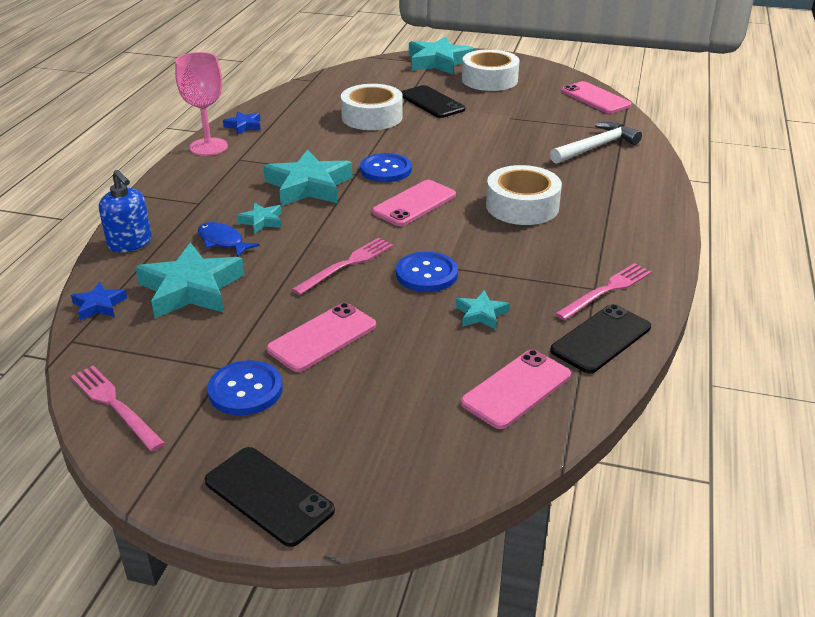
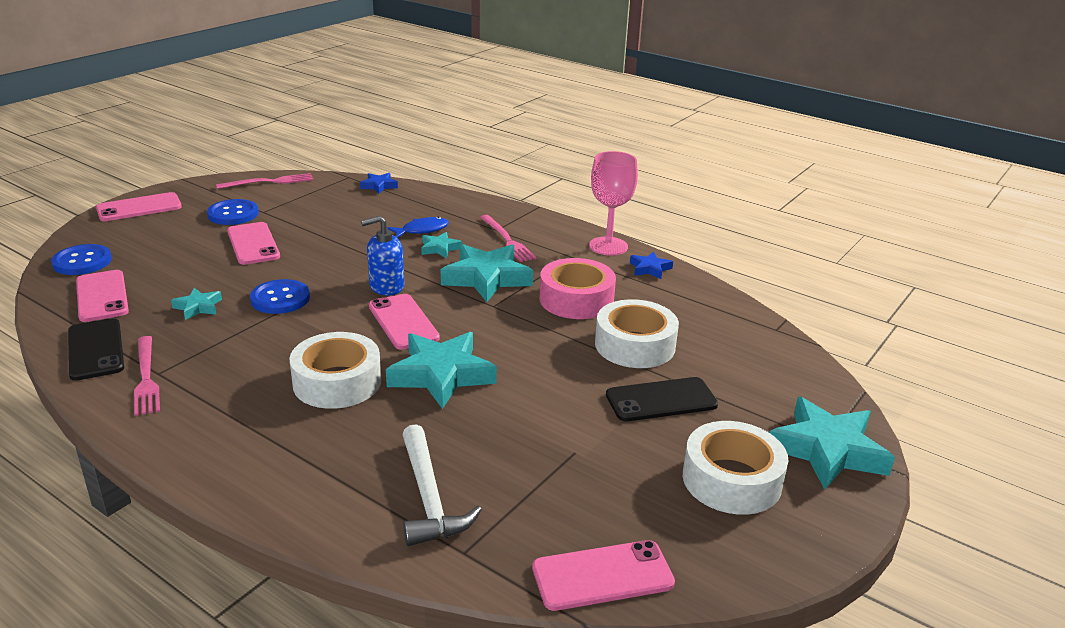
camera: 110 degrees right, 5 degrees down
(130, 243) = (453, 201): blue soap dispenser -> blue soap dispenser (386, 286)
(191, 289) = (366, 212): turquoise star -> turquoise star (441, 375)
(268, 496) = (139, 208): black phone -> pink phone
(319, 145) = (576, 299): none -> pink tape
(346, 265) = (334, 269): pink fork -> pink fork (507, 240)
(385, 170) = (488, 323): blue button -> blue button (82, 262)

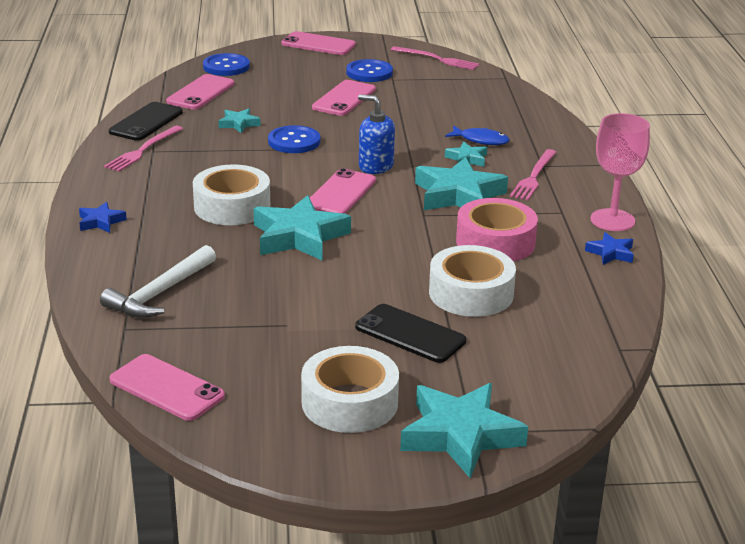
camera: 50 degrees right, 0 degrees up
(379, 186) = (515, 94): blue star -> blue star (100, 222)

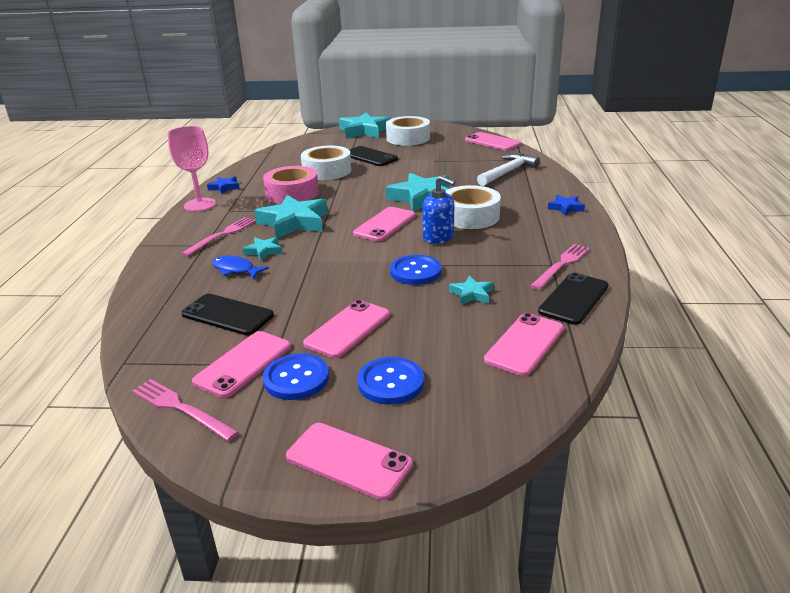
camera: 170 degrees left, 0 degrees up
(226, 66) = (500, 400): blue button -> blue button (390, 382)
(375, 166) = (347, 246): blue soap dispenser -> blue soap dispenser (438, 237)
(414, 78) = (243, 364): none -> pink phone
(453, 105) = (227, 315): none -> black phone

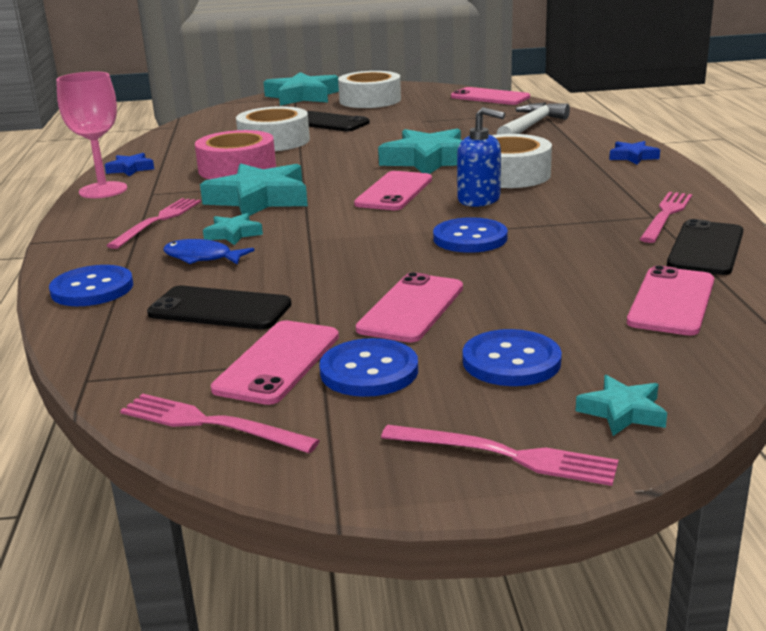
camera: 10 degrees left, 5 degrees down
(158, 288) = (92, 289): none -> blue button
(349, 460) = (505, 455): pink phone -> pink fork
(471, 294) = (564, 255): turquoise star -> turquoise star (622, 412)

